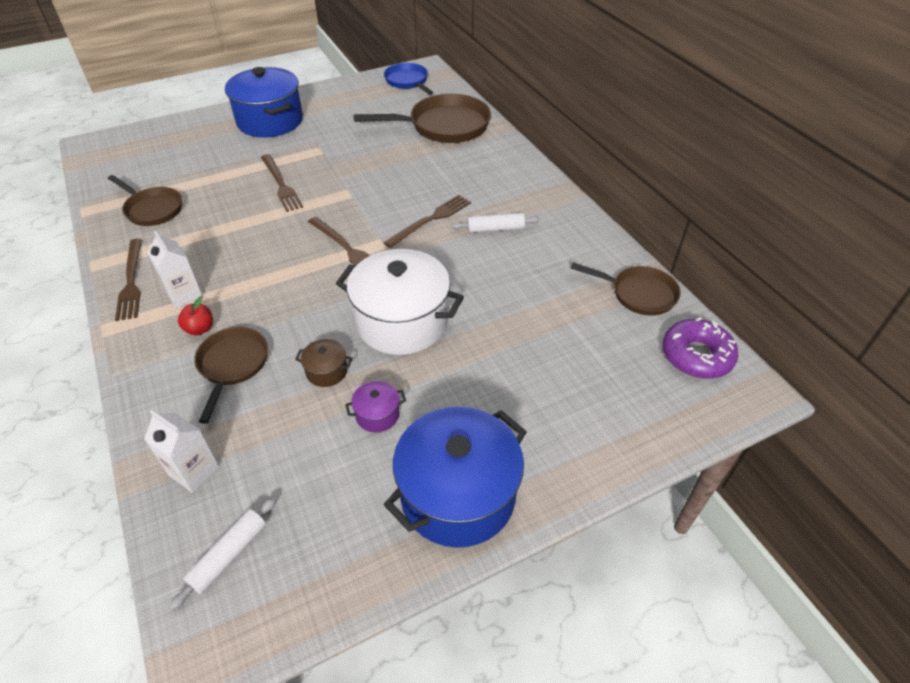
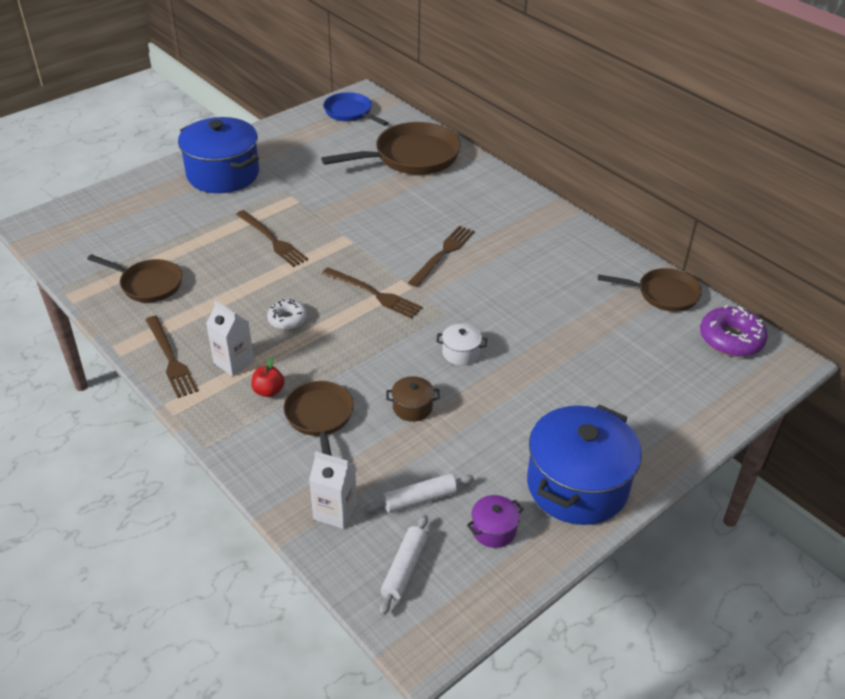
camera: 15 degrees left, 5 degrees down
(255, 261) = (287, 319): none -> white donut
(377, 415) = (477, 435): purple pot -> purple pot (493, 530)
(402, 322) = (461, 353): white pot -> white pot, size x0.42
(495, 229) = (509, 254): white rolling pin -> white rolling pin (419, 499)

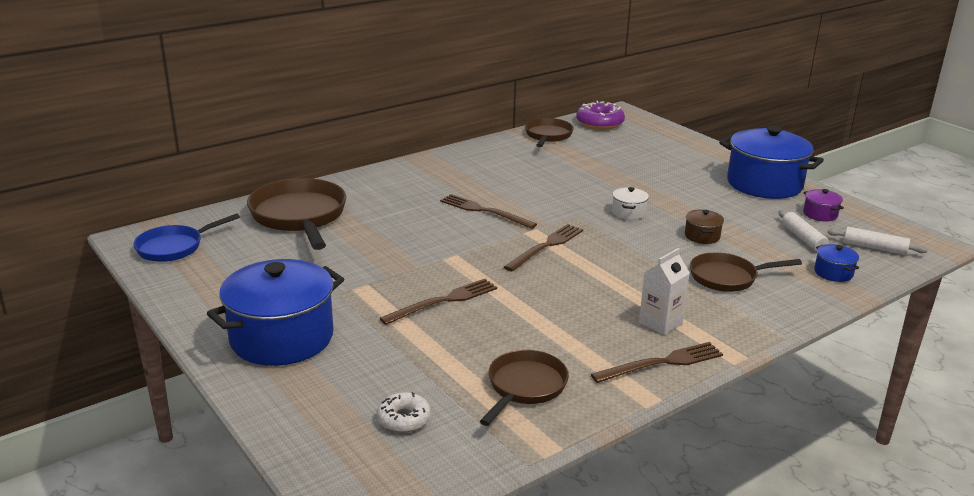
camera: 85 degrees left, 15 degrees down
(268, 391) = (699, 303): red apple -> none
(287, 319) = (588, 292): white donut -> white donut (404, 419)
(335, 511) = (833, 273): white carton -> blue pot

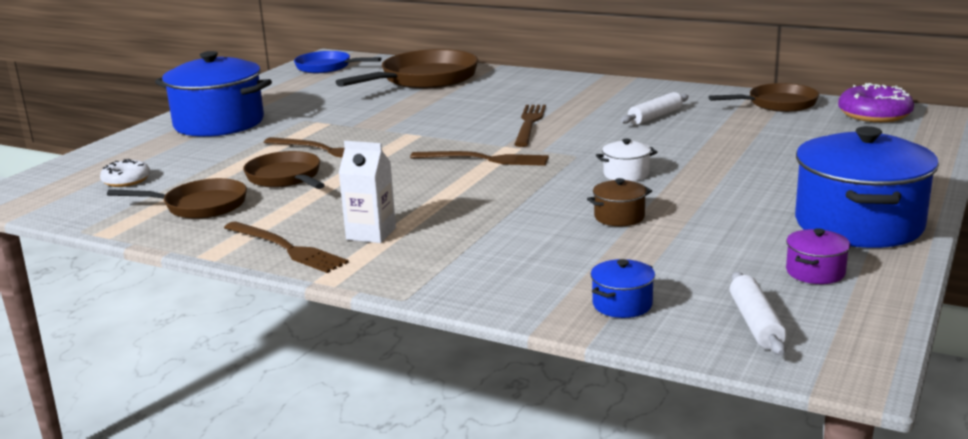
camera: 65 degrees right, 5 degrees down
(727, 277) = (522, 247): brown pan -> brown pan (286, 178)
(803, 238) = (707, 272): white rolling pin -> white rolling pin (655, 117)

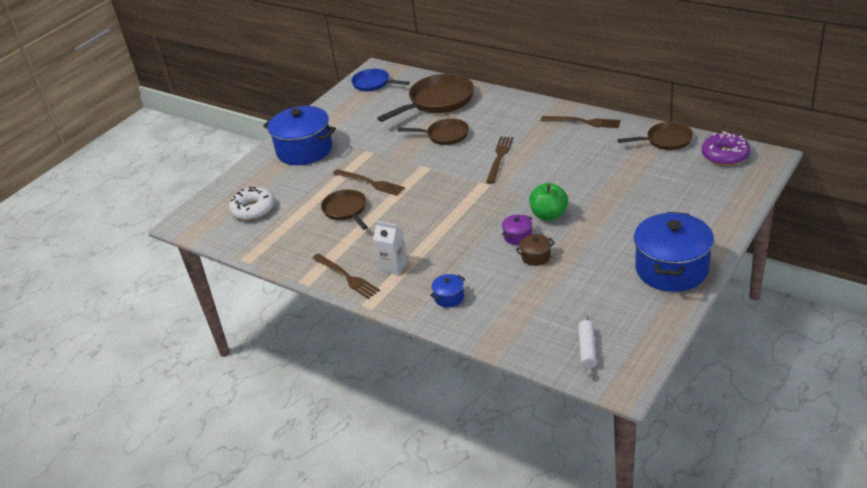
camera: 10 degrees right, 15 degrees up
(126, 180) = (253, 209): white donut -> white donut, size x1.61
(200, 206) = (297, 236): brown pan -> brown pan (444, 135)
(483, 159) = (465, 196): brown fork -> brown fork (583, 122)
(622, 304) = (521, 331): blue pot -> blue pot (449, 298)
(626, 174) = (549, 215): white pot -> green apple
(655, 117) = (581, 153): white rolling pin -> none
(815, 272) = (632, 310): purple pot -> purple pot (517, 236)

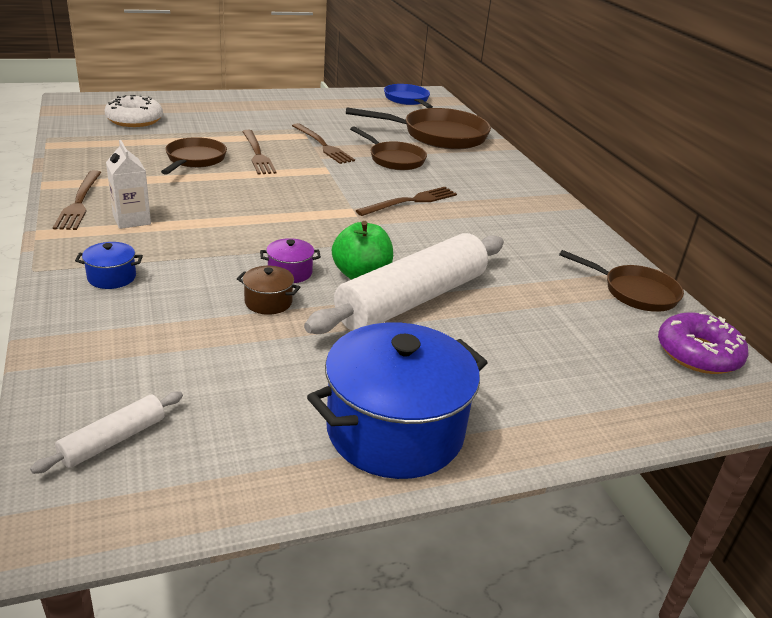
camera: 30 degrees right, 5 degrees down
(304, 150) = (259, 108): blue pot -> none
(583, 122) = (559, 222): brown fork -> brown fork (322, 145)
(589, 211) = (412, 300): none -> white rolling pin

